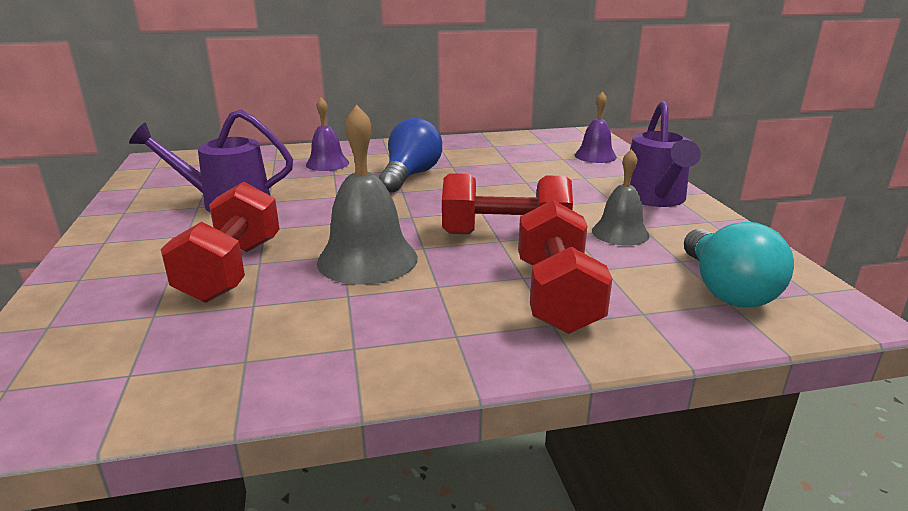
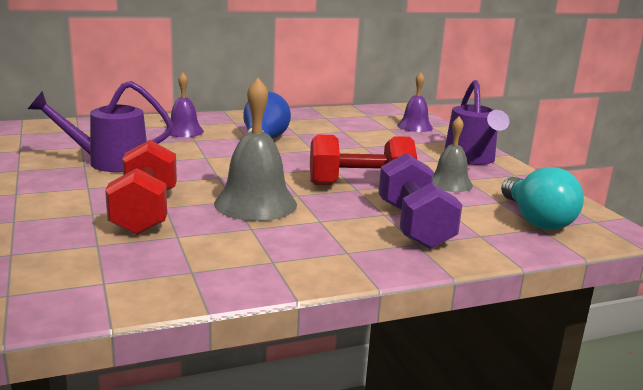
camera: 10 degrees left, 5 degrees down
(557, 296) = (414, 226): red dumbbell -> purple dumbbell

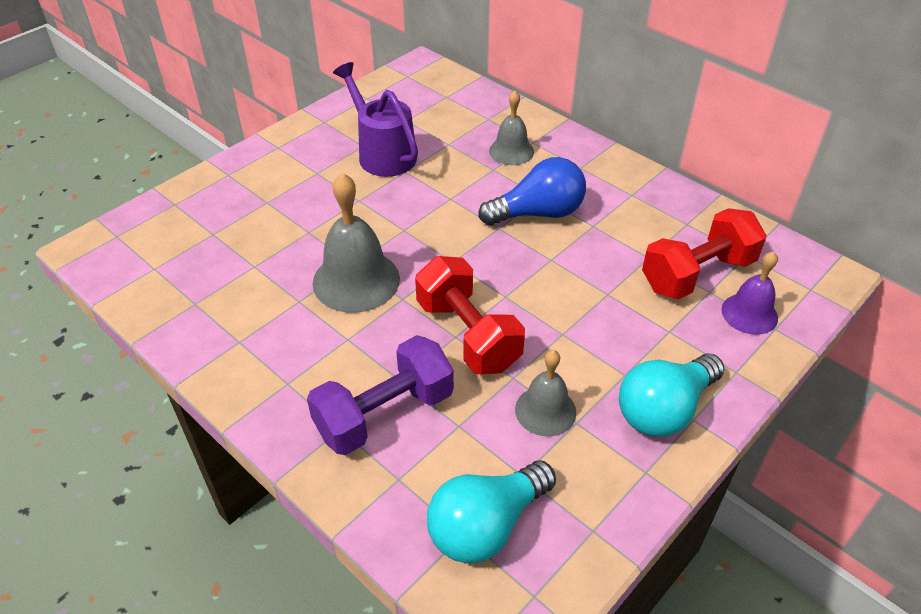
camera: 65 degrees right, 25 degrees up
(145, 212) = (287, 227): red dumbbell -> red dumbbell (697, 274)
(184, 131) = (511, 151): purple bell -> grey bell
(471, 159) = (664, 409): purple watering can -> turquoise light bulb

